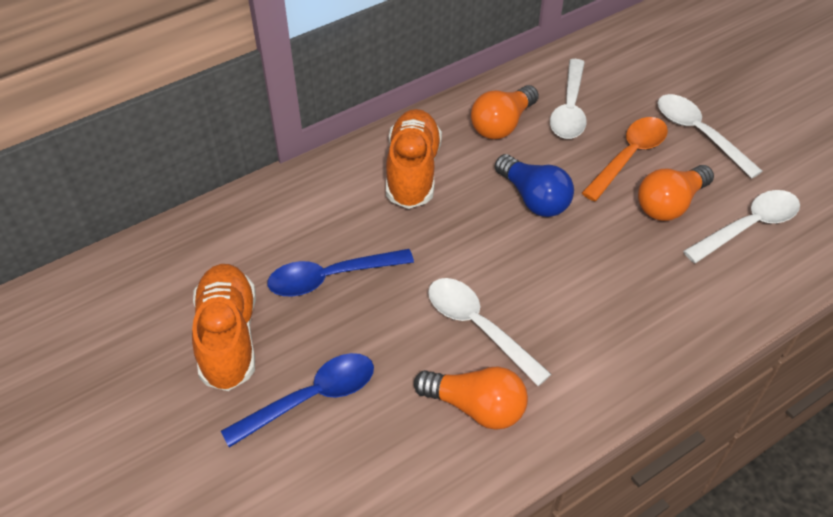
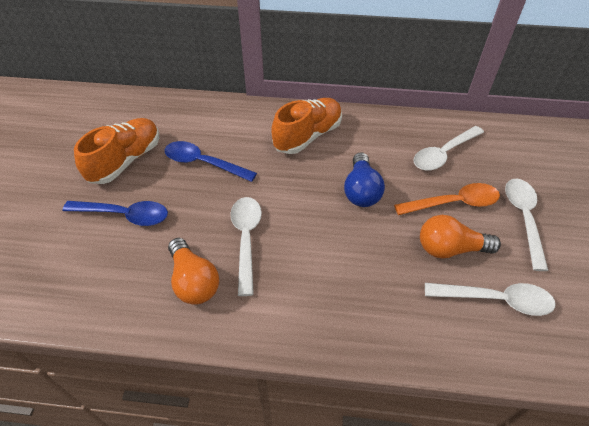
camera: 40 degrees right, 0 degrees up
(502, 124) = (389, 140): orange light bulb -> none

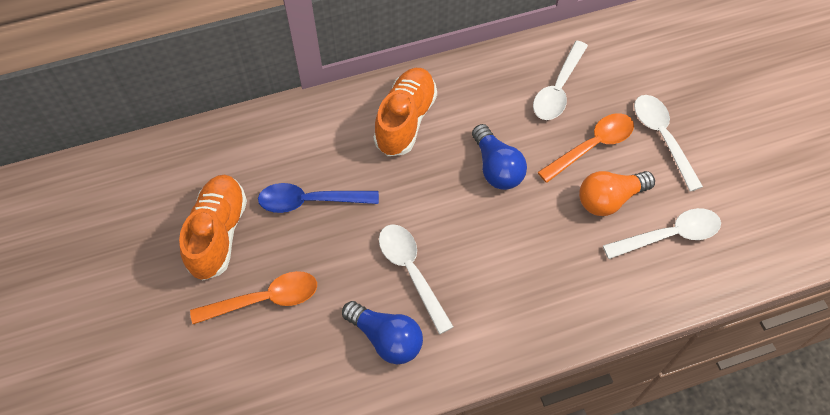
camera: 25 degrees left, 10 degrees up
(124, 215) = (264, 299): blue spoon -> orange spoon
(194, 281) = (386, 338): orange light bulb -> blue light bulb

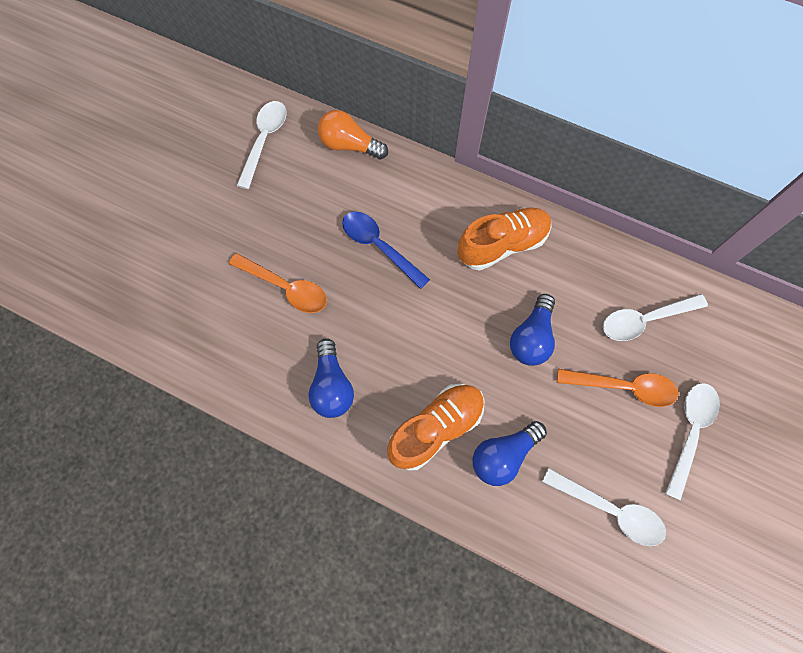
camera: 45 degrees right, 10 degrees up
(218, 234) = (301, 217): orange shoe -> orange shoe (436, 428)
(411, 272) = (394, 357): white spoon -> white spoon (264, 141)
(564, 267) = (503, 455): none -> blue light bulb
(609, 199) = (592, 439): orange light bulb -> orange light bulb (349, 145)

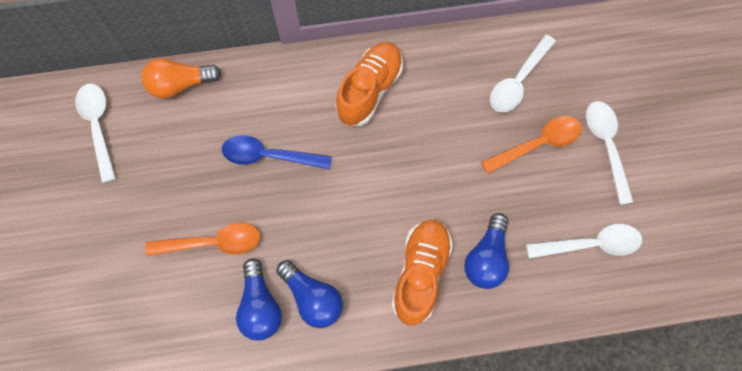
camera: 35 degrees left, 0 degrees up
(531, 338) = (444, 151): blue light bulb -> blue light bulb (260, 306)

